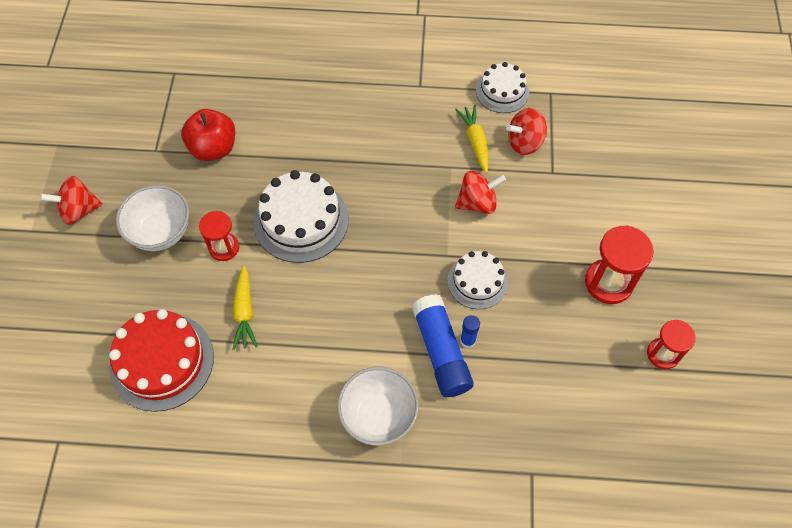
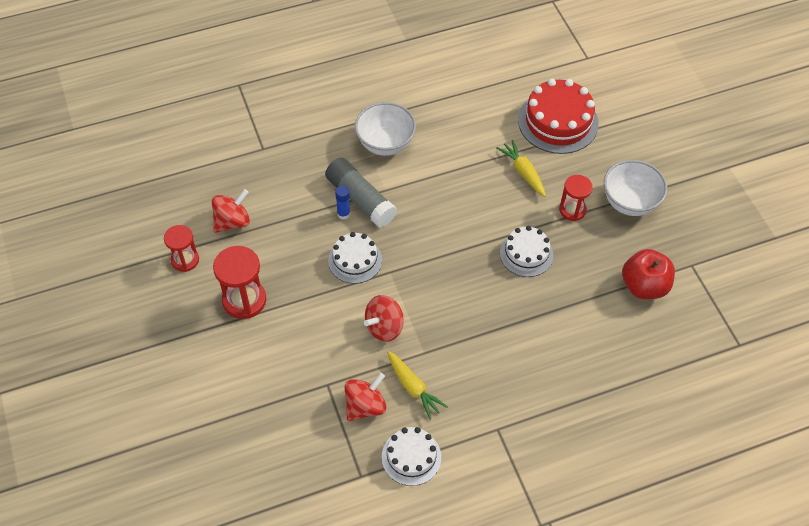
camera: 155 degrees right, 5 degrees down
(79, 210) = (707, 194): red spinning top -> red spinning top (232, 222)
(301, 220) = (526, 254): white cake -> white cake, size x0.61
(441, 352) = (360, 199): blue glue stick -> grey glue stick

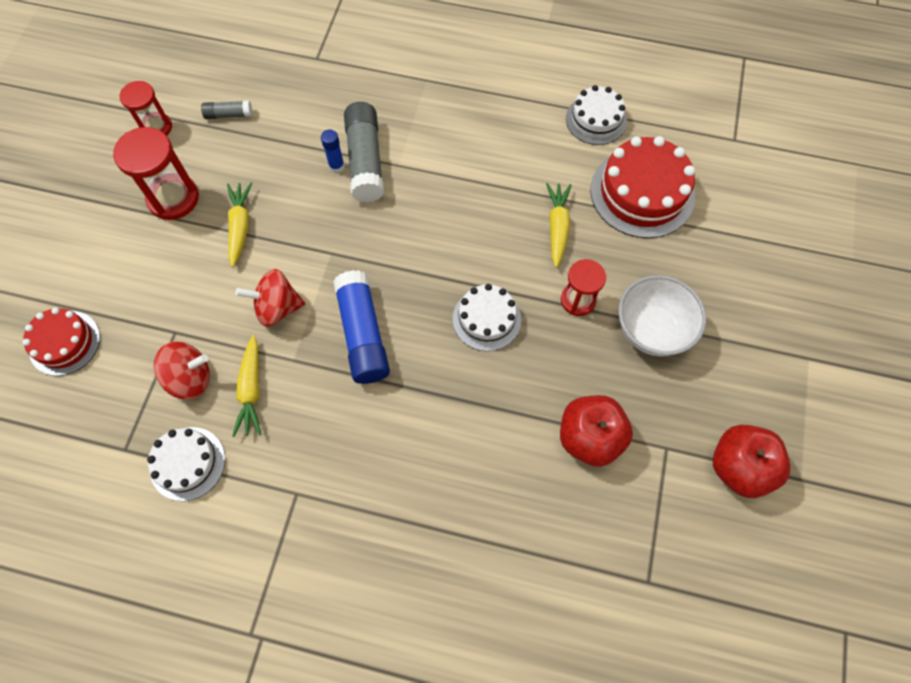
camera: 35 degrees right, 10 degrees up
(232, 222) = (228, 114): red spinning top -> grey glue stick
(254, 439) = (64, 343): none -> red cake
(311, 291) = (240, 226): none -> yellow carrot
(355, 260) = (308, 220): white cake -> white cake (596, 120)
(385, 144) = (438, 117): white bowl -> none
(456, 310) = (363, 334): none -> blue glue stick
(738, 251) = (739, 467): none -> red apple

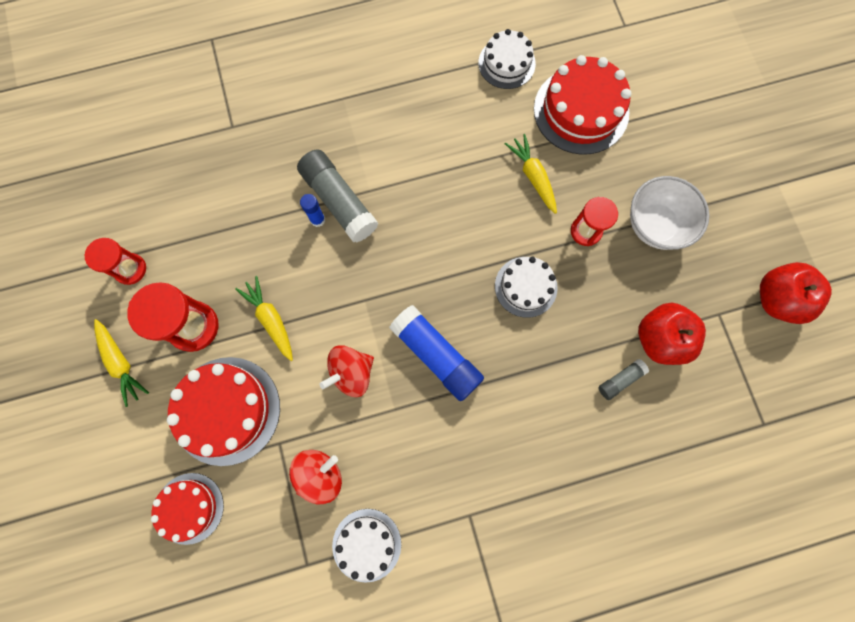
camera: 30 degrees left, 10 degrees up
(151, 280) = (226, 410): none -> red cake
(228, 114) = (189, 222): grey glue stick -> grey glue stick (620, 380)
(251, 390) = (377, 454): yellow carrot -> yellow carrot (121, 363)

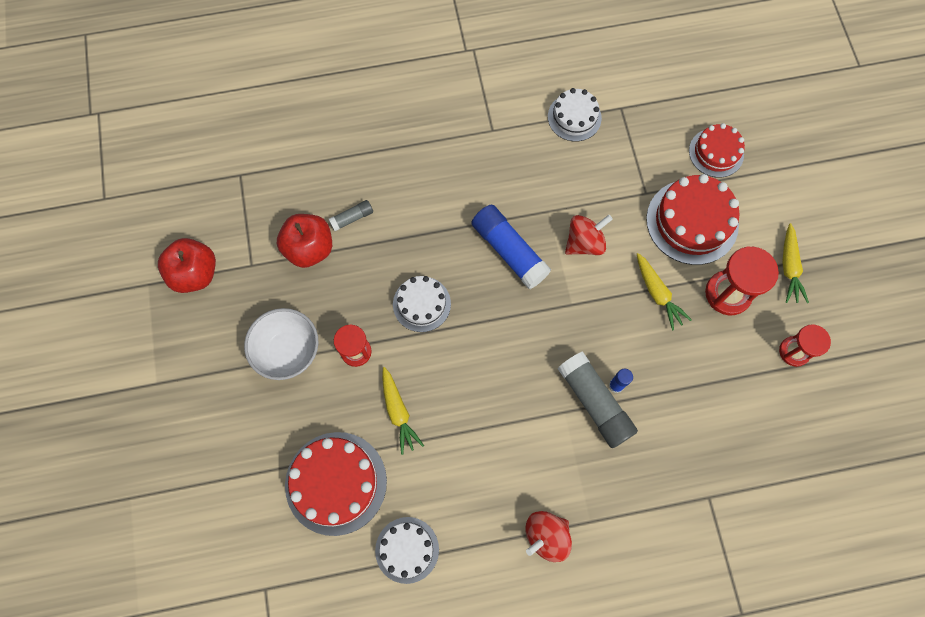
camera: 175 degrees left, 5 degrees down
(121, 363) = (789, 267): yellow carrot -> yellow carrot turned 150 degrees counterclockwise
(320, 474) = (611, 167): red spinning top -> red spinning top (546, 536)

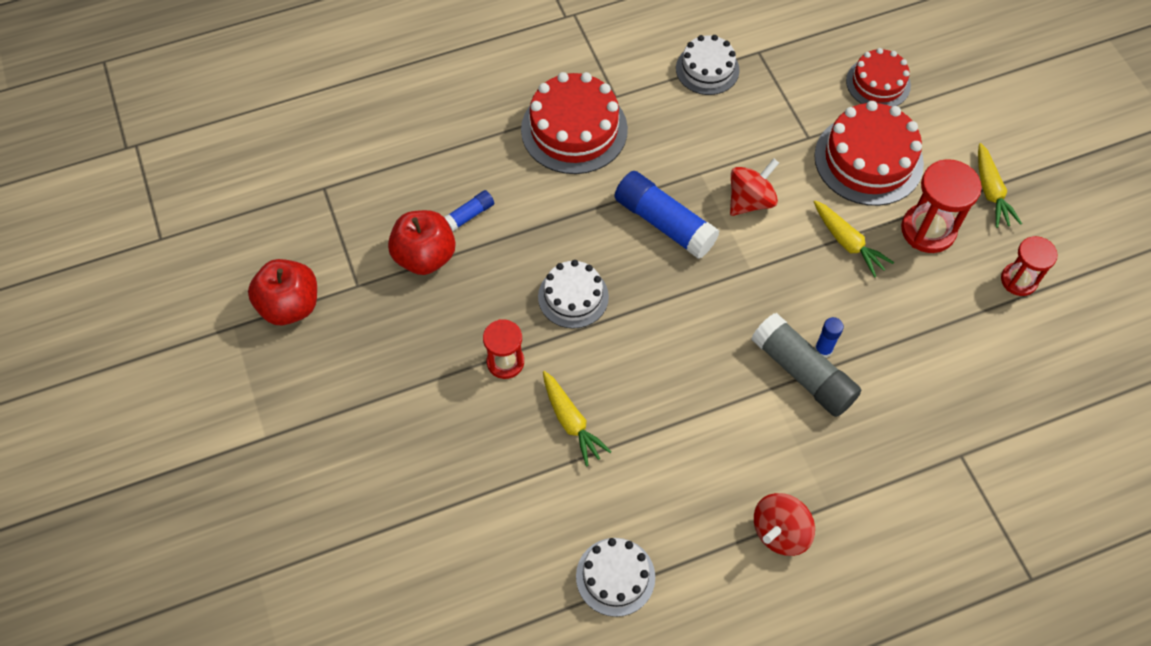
camera: 10 degrees left, 10 degrees down
(288, 352) = (423, 375): white bowl -> none
(336, 483) = (512, 515): red cake -> red cake (574, 129)
(352, 218) = (469, 215): grey glue stick -> blue glue stick

